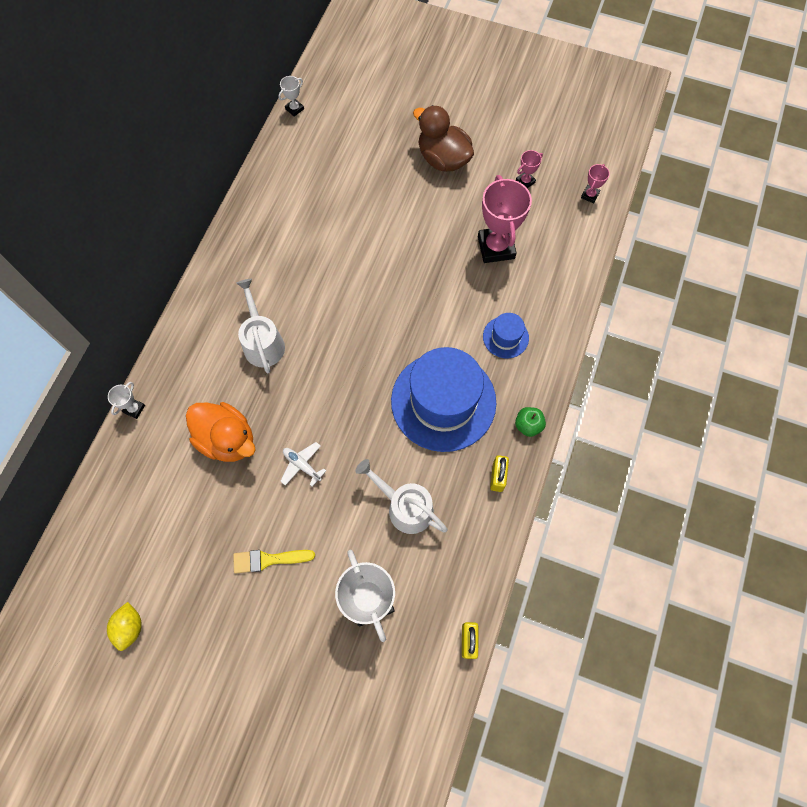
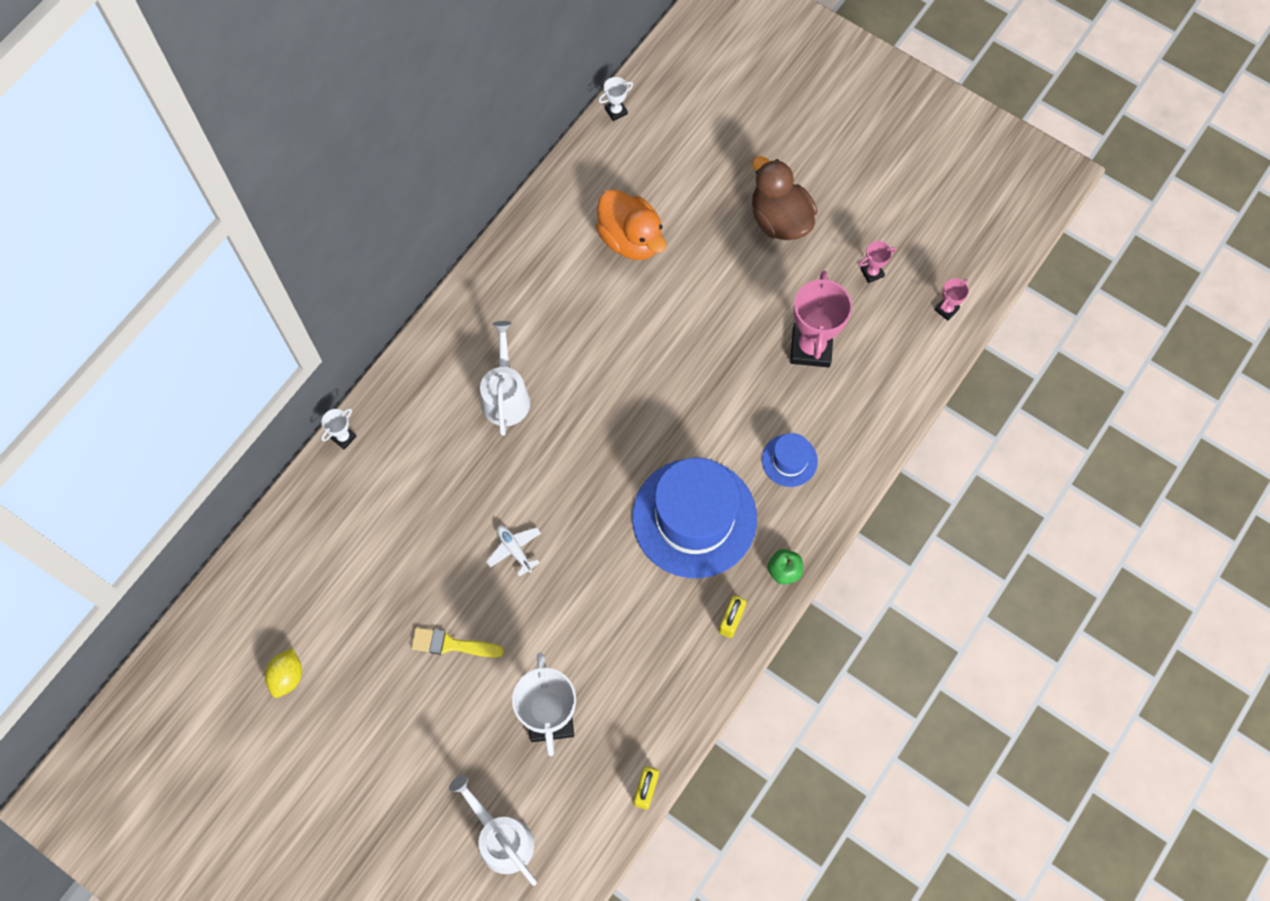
camera: 15 degrees right, 0 degrees up
(227, 439) = (438, 499): orange duck -> orange duck (631, 239)
(404, 506) = (616, 626): white watering can -> white watering can (501, 838)

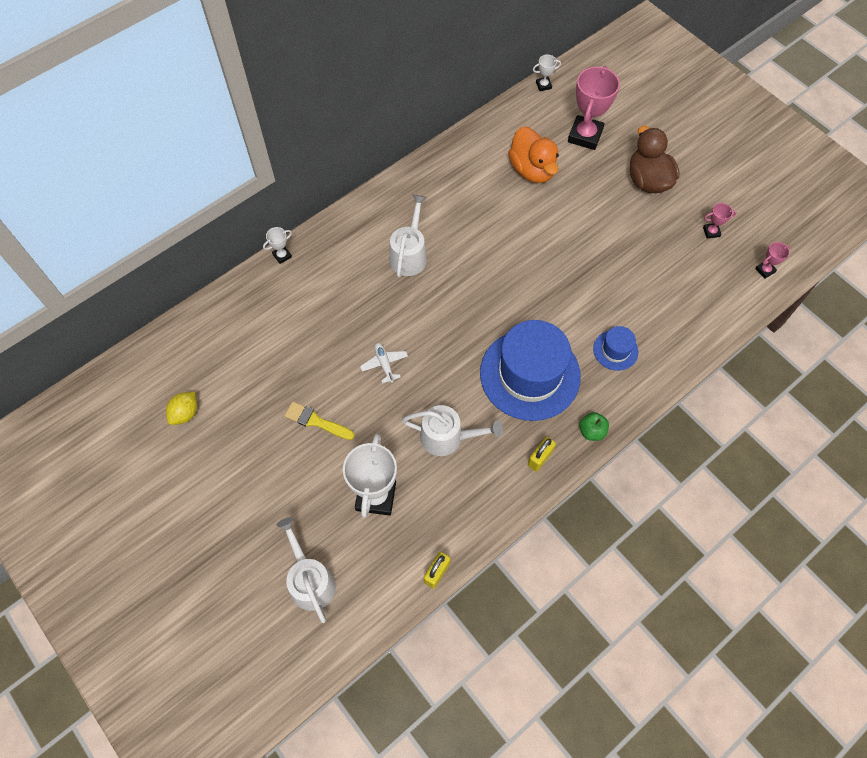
camera: 15 degrees right, 5 degrees down
(616, 623) = (448, 437): none -> white watering can
(811, 347) = (651, 273): pink trophy -> pink trophy (585, 136)

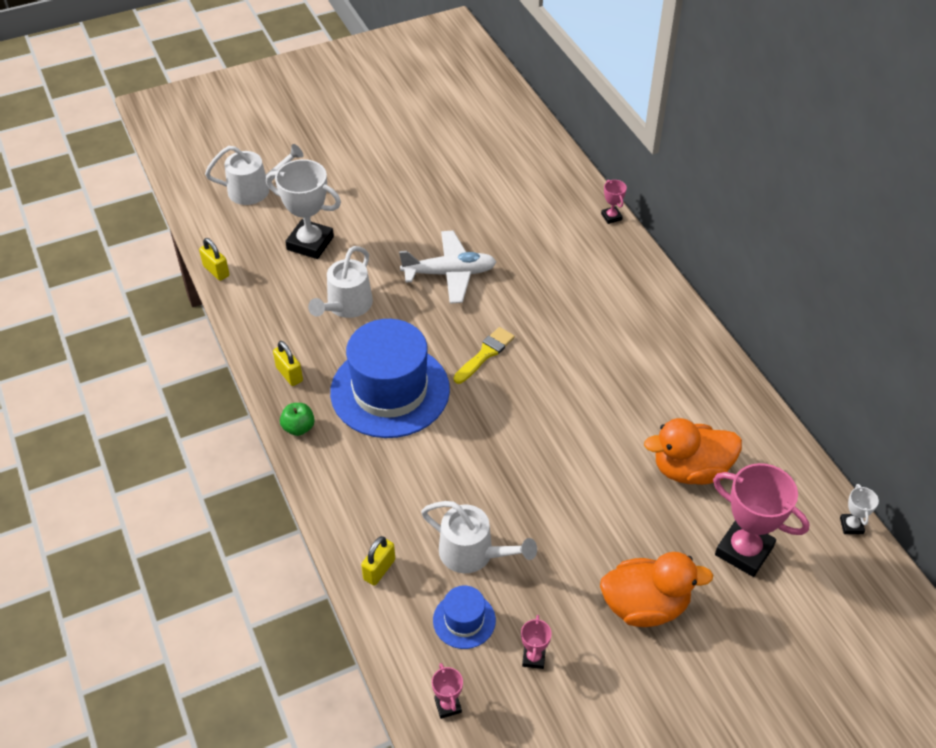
camera: 105 degrees right, 15 degrees down
(185, 413) = (450, 134): yellow lemon -> none
(282, 256) = (611, 217): white trophy -> pink trophy
(316, 421) = (405, 215): yellow brush -> yellow brush (485, 354)
(384, 364) = (449, 273): white plane -> white plane, size x1.88
(409, 254) = (585, 319): white watering can -> white watering can (473, 554)
(615, 350) = (389, 481): blue hat -> blue hat (464, 620)
(648, 180) = (645, 606): brown duck -> orange duck
(690, 335) = (379, 569): none -> yellow padlock

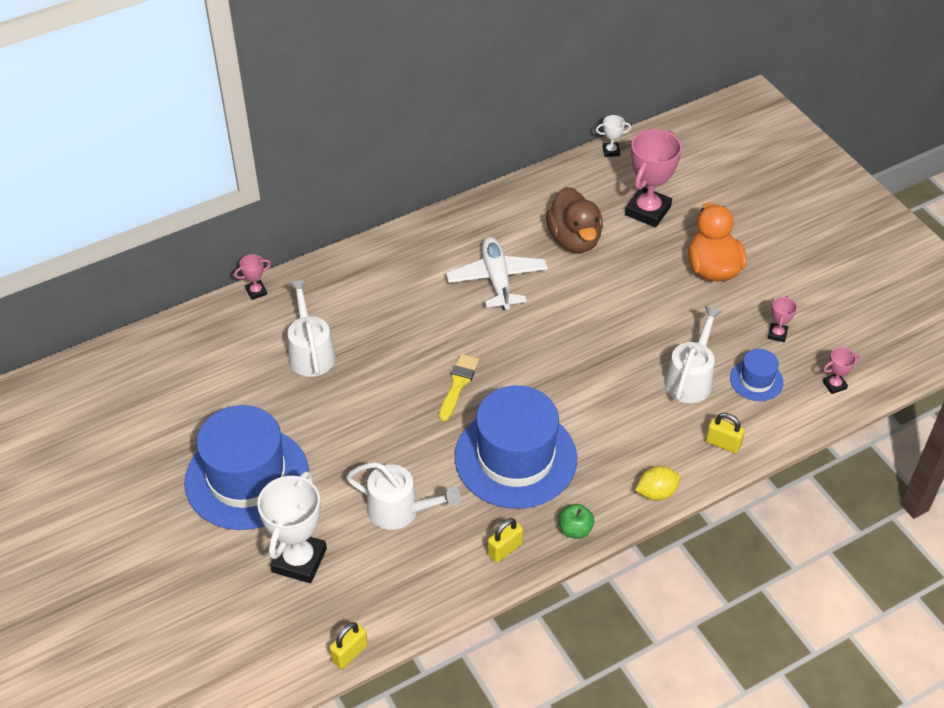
camera: 95 degrees left, 0 degrees up
(256, 190) = (199, 637): white watering can -> white watering can (310, 352)
(328, 499) = (656, 492): none -> yellow lemon
(398, 213) = (247, 478): none -> blue hat
(449, 273) = (345, 422): white plane -> white plane (497, 279)
(485, 354) = (458, 384): yellow brush -> yellow brush turned 75 degrees clockwise
(533, 658) = (777, 334): pink trophy -> pink trophy turned 75 degrees counterclockwise
(690, 470) = (574, 239): orange duck -> brown duck

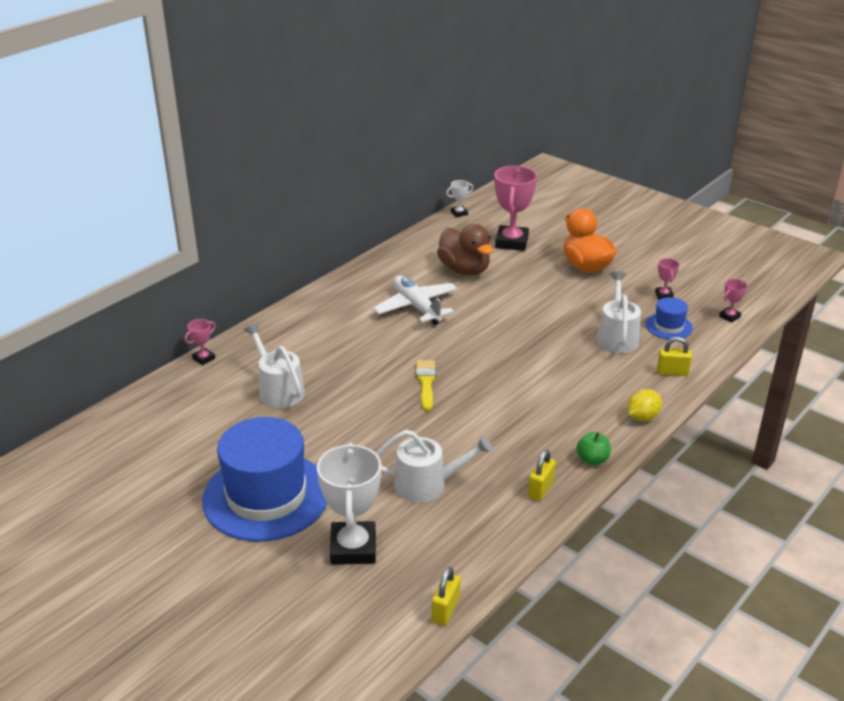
camera: 20 degrees left, 15 degrees down
(515, 457) = (508, 421): blue hat -> none

